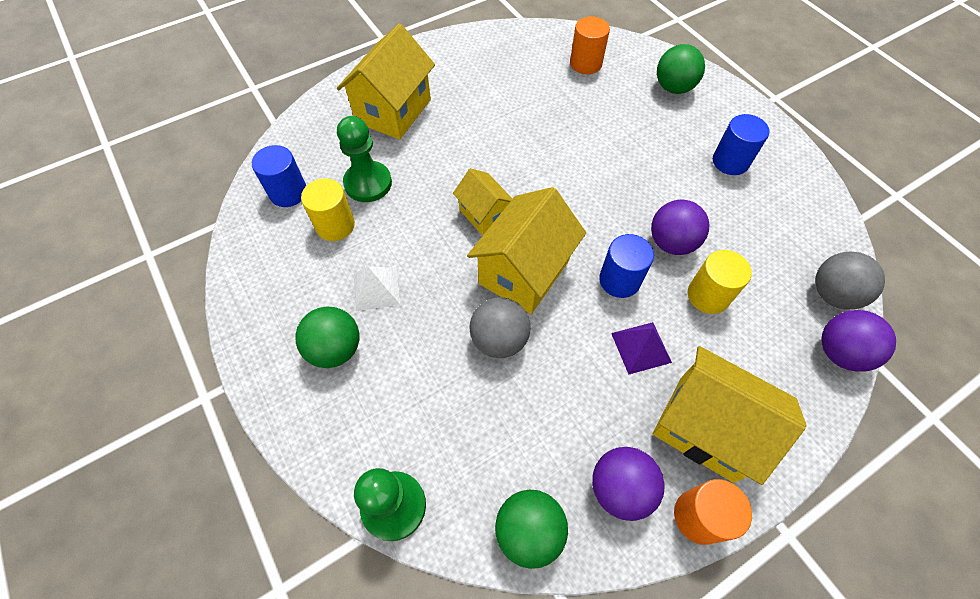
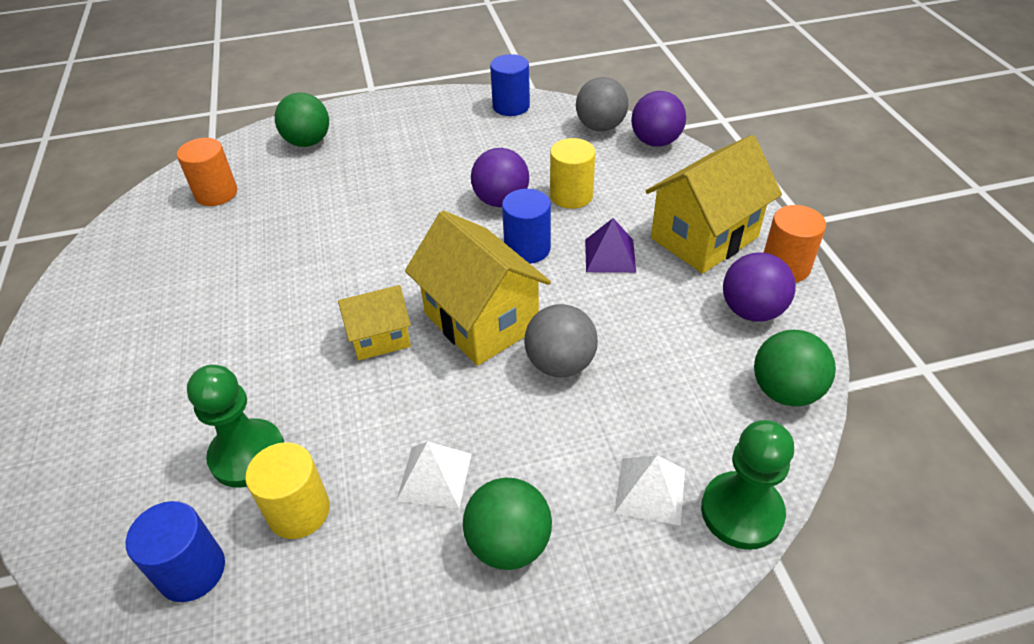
camera: 70 degrees left, 15 degrees down
(393, 111) = (133, 398): yellow house -> none
(397, 432) = (650, 490): none -> white pyramid
(730, 161) = (428, 136): blue cylinder -> blue cylinder (511, 106)

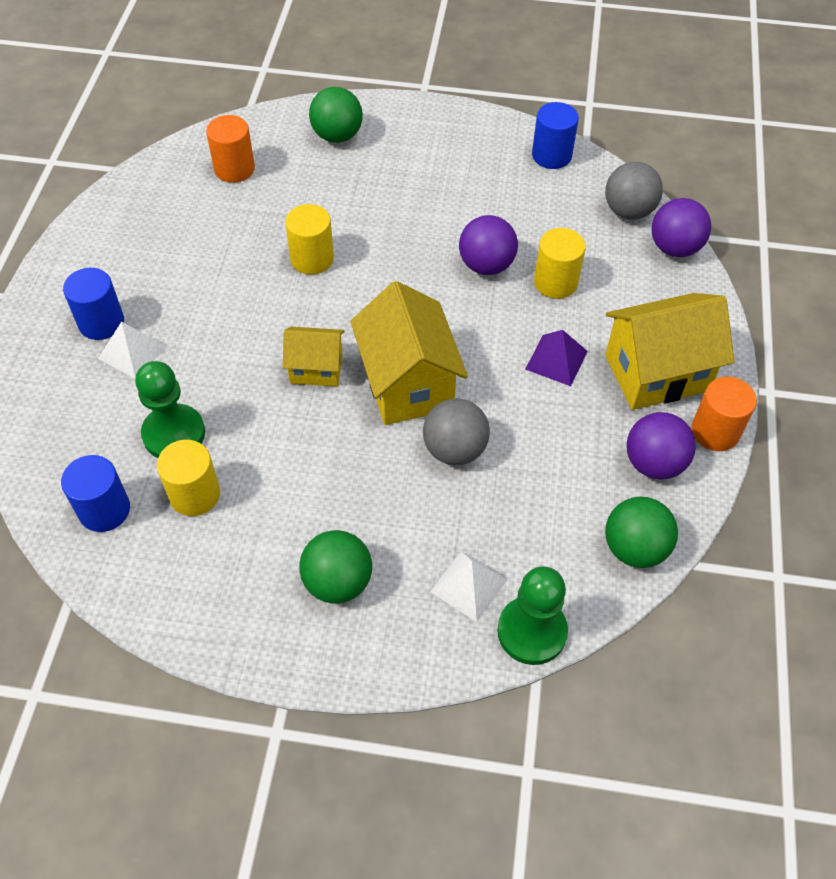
camera: 20 degrees right, 10 degrees up
(330, 244) = (312, 259): none -> yellow cylinder
(434, 476) = (306, 507): white pyramid -> white pyramid (132, 352)
(527, 249) = (484, 326): blue cylinder -> blue cylinder (101, 323)

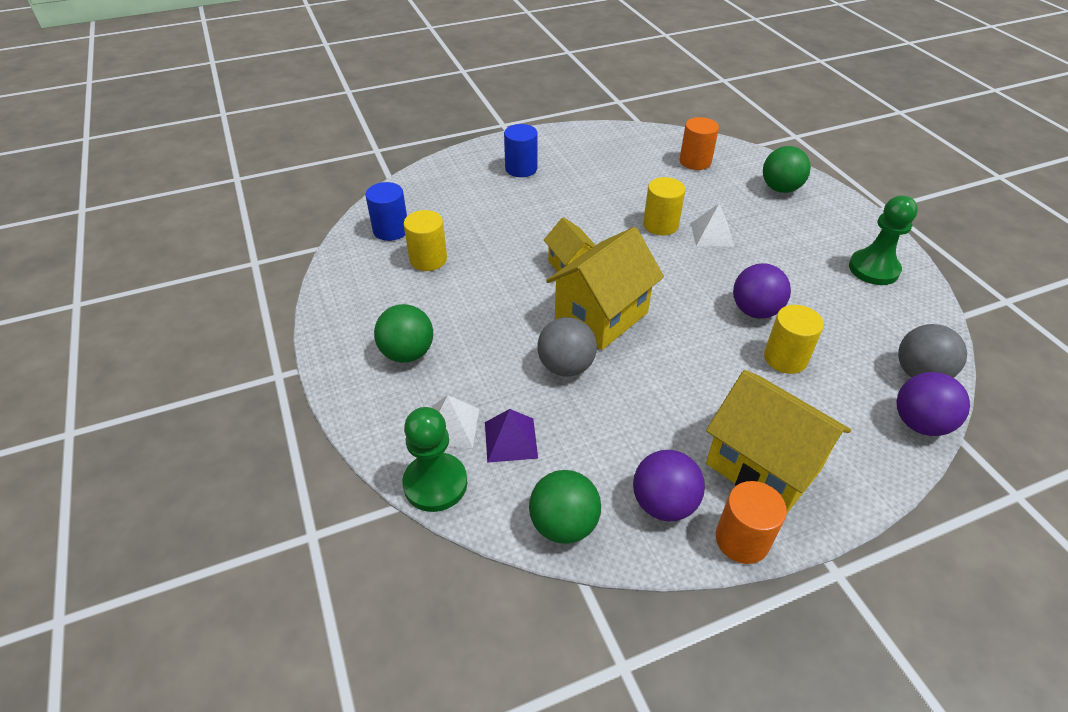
camera: 60 degrees right, 10 degrees down
(132, 352) = (511, 189): white pyramid -> white pyramid (712, 234)
(174, 434) = (466, 231): green pawn -> green pawn (873, 269)
(551, 155) = (914, 301): blue cylinder -> none
(556, 360) = (707, 391): purple pyramid -> purple pyramid (511, 440)

